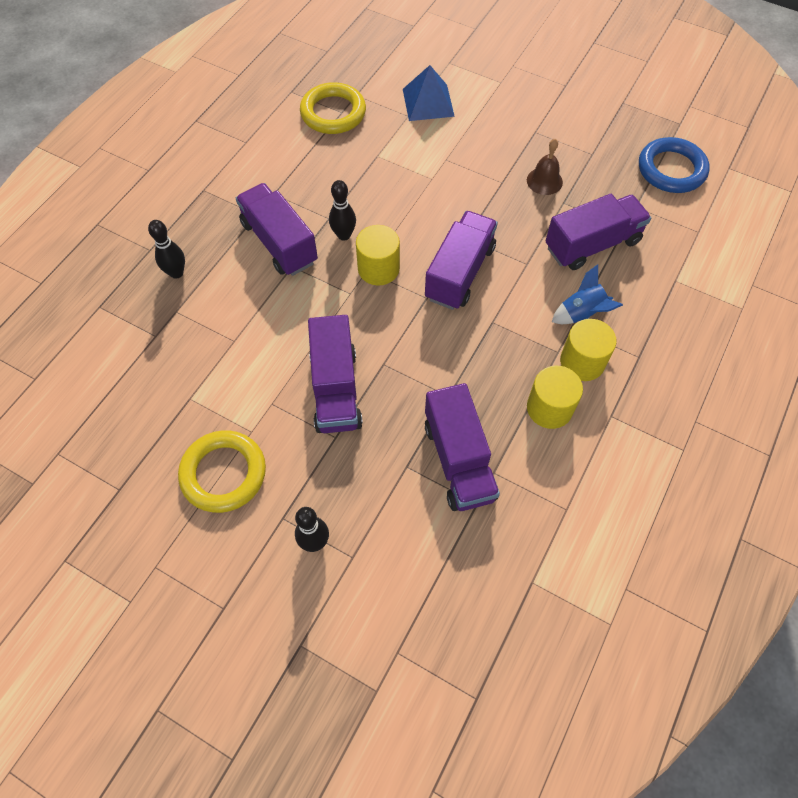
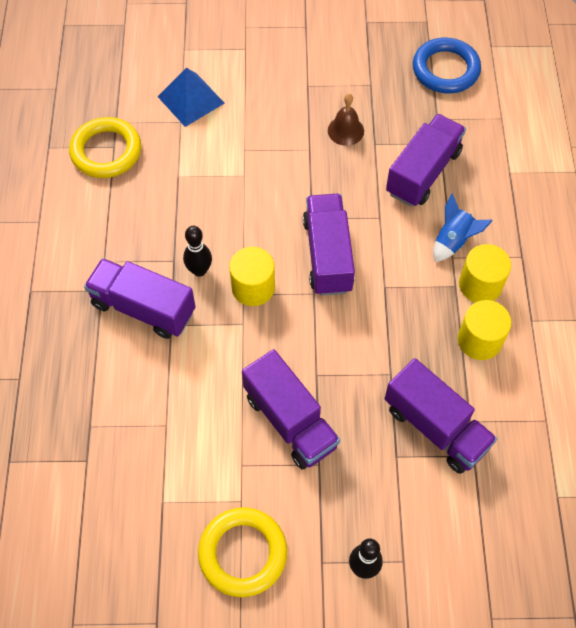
camera: 30 degrees left, 0 degrees up
(176, 273) = (63, 388): black bowling pin -> none

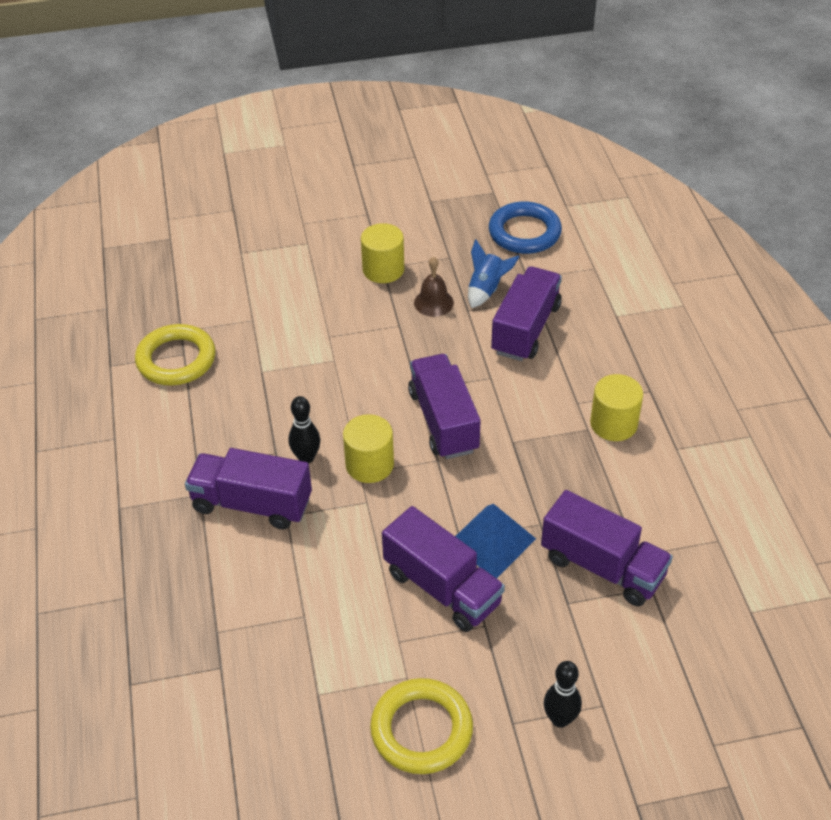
camera: 10 degrees left, 15 degrees down
(191, 99) = (259, 298): blue pyramid -> blue pyramid (491, 541)
(453, 241) = (574, 387): blue rocket -> blue rocket (487, 290)
(479, 340) = (627, 476): yellow cylinder -> yellow cylinder (383, 269)

